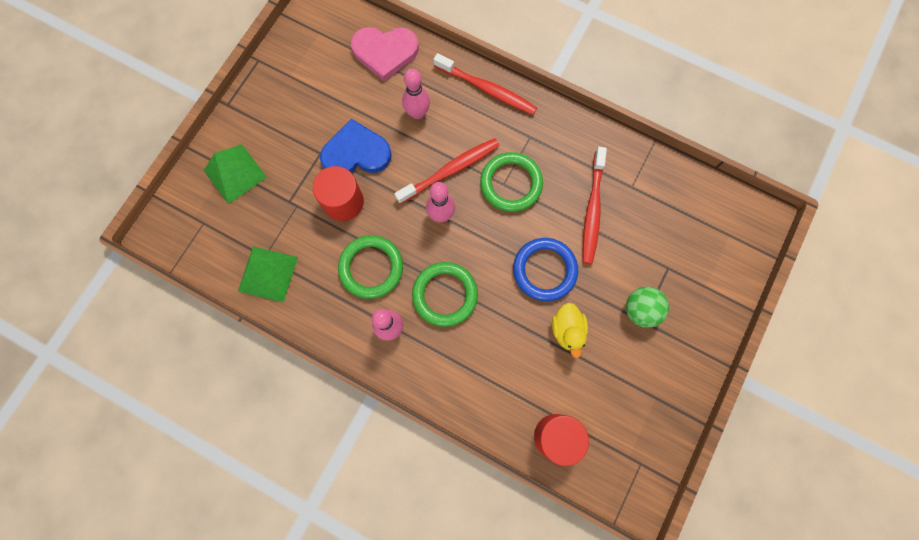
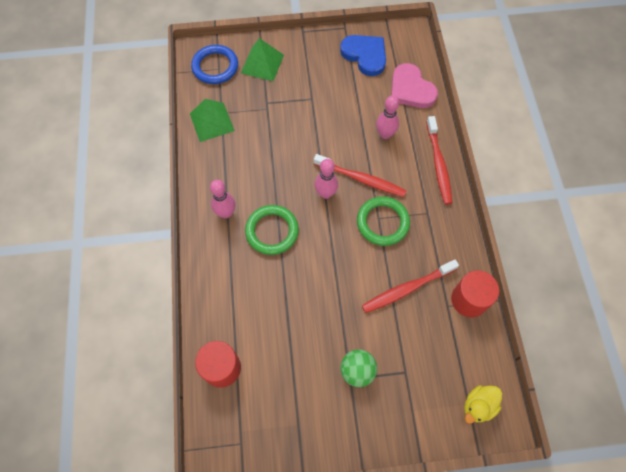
camera: 55 degrees right, 10 degrees down
(343, 202) = (290, 132): red cylinder -> red cylinder (469, 300)
(356, 153) = (328, 118): blue heart -> blue heart (365, 55)
(371, 268) = (258, 176): green ring -> none
(544, 270) = (337, 284): blue ring -> blue ring (215, 67)
(567, 330) = (304, 327): yellow duck -> yellow duck (478, 406)

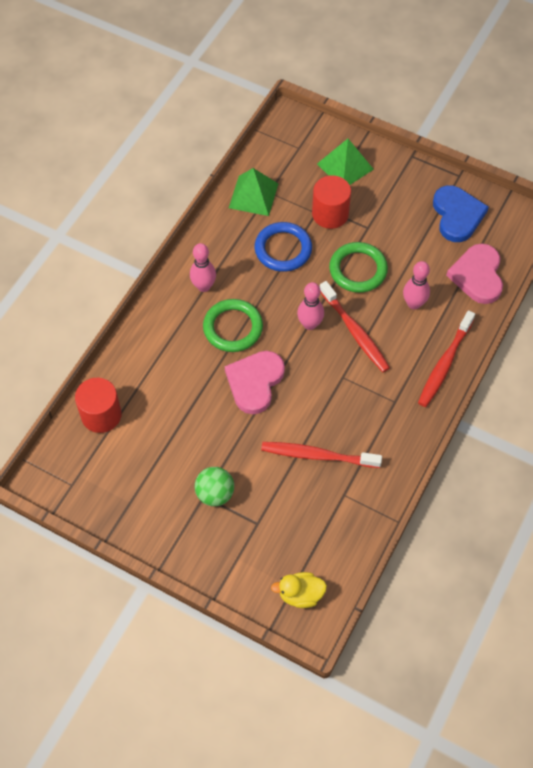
camera: 35 degrees right, 5 degrees down
(215, 67) = (296, 144): blue ring -> blue ring (283, 249)
(320, 263) = (255, 382): none -> pink heart
(382, 222) = (343, 383): green ring -> green ring (358, 270)
(469, 300) = (369, 502): red cylinder -> red cylinder (330, 214)

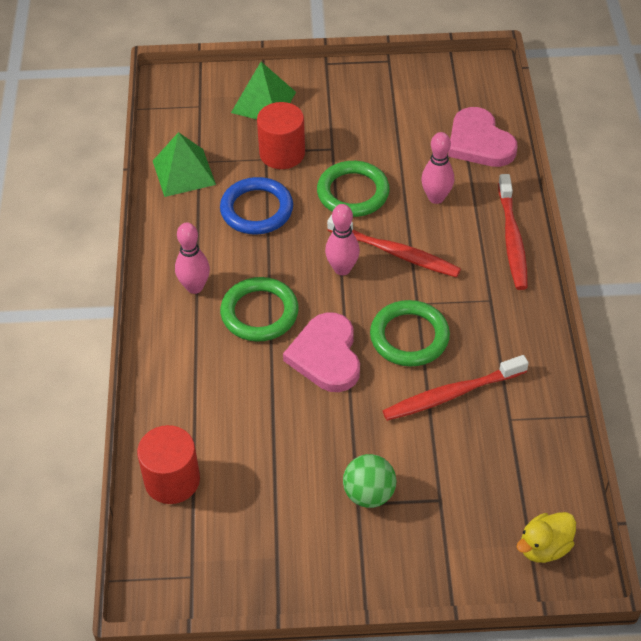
camera: 30 degrees left, 10 degrees down
(319, 398) = (409, 337): none -> green ring
(457, 215) = (415, 97): blue heart -> none

